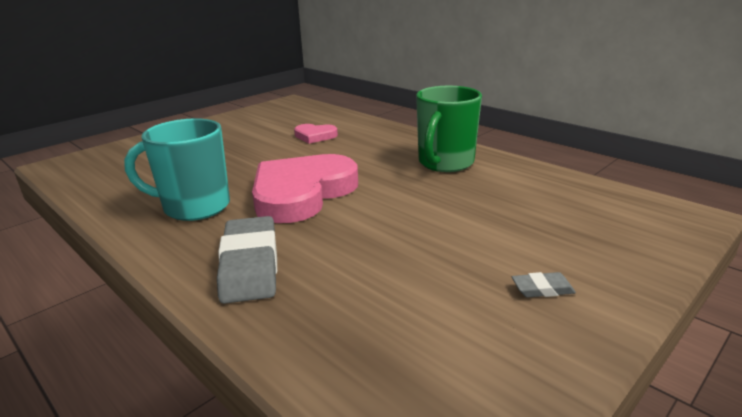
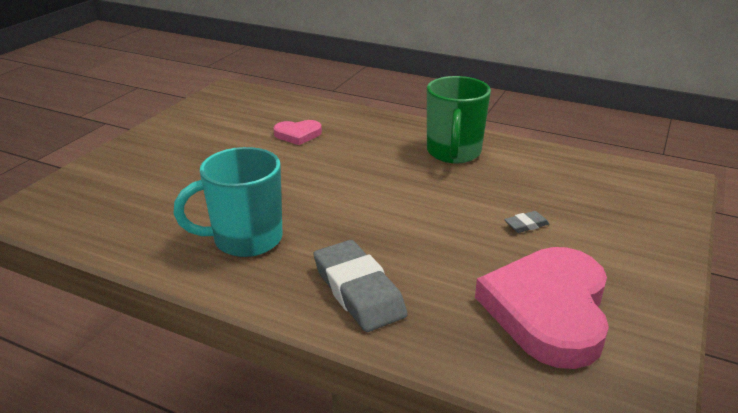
camera: 20 degrees left, 5 degrees up
(302, 193) = (342, 206): pink heart -> pink heart (548, 310)
(542, 289) = (611, 266): grey eraser -> grey eraser (526, 225)

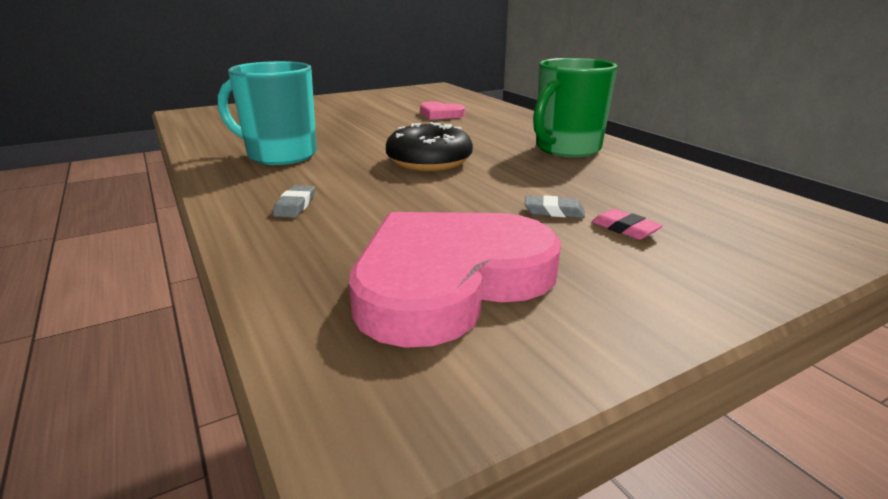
camera: 35 degrees right, 5 degrees down
(358, 291) = (295, 205): grey eraser -> grey eraser, size x0.44
(379, 202) = (429, 161): none -> black donut
(579, 225) = (625, 229): none -> pink eraser

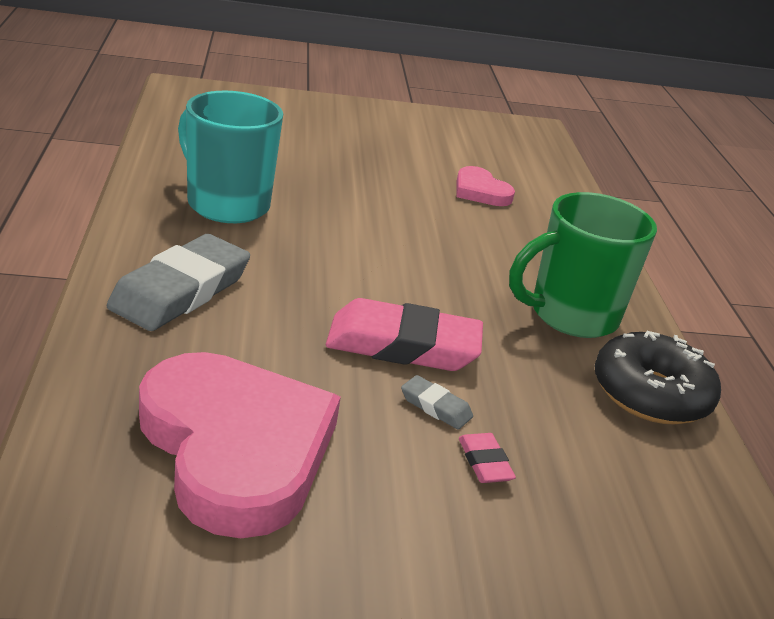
camera: 20 degrees right, 5 degrees up
(295, 205) = (180, 291): grey eraser -> grey eraser, size x2.26
(429, 161) = (379, 275): black donut -> black donut (651, 394)
(449, 281) = (236, 448): pink heart -> pink heart turned 75 degrees clockwise
(490, 188) = (403, 345): none -> pink eraser

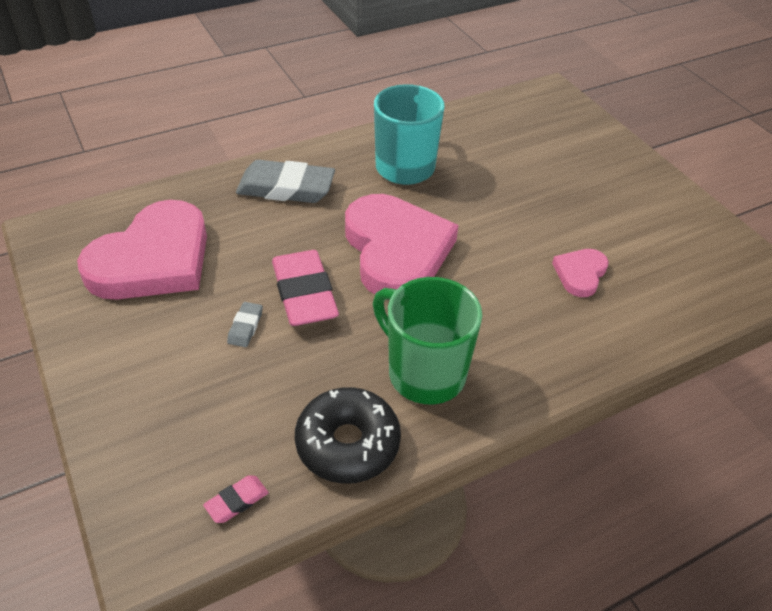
camera: 70 degrees right, 15 degrees up
(373, 263) = (396, 250): none -> pink heart
(484, 462) = (201, 364): pink eraser -> pink eraser (237, 501)

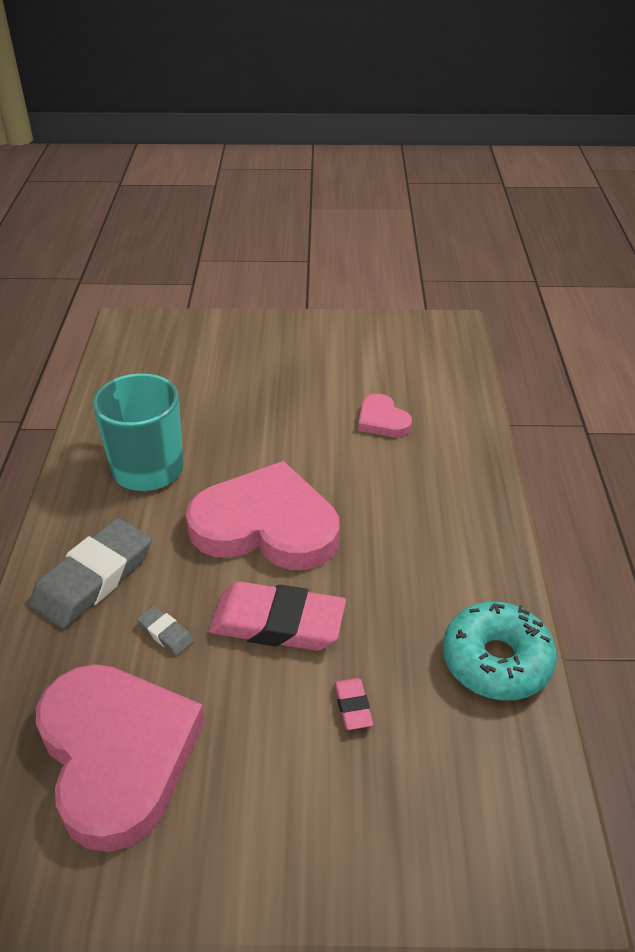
camera: 60 degrees left, 5 degrees down
(237, 501) = (528, 779): pink eraser -> pink eraser (353, 706)
(245, 327) = (294, 693): grey eraser -> grey eraser (165, 633)
(348, 443) = (496, 661): black donut -> turquoise donut
(424, 373) = (439, 570): green mug -> none

